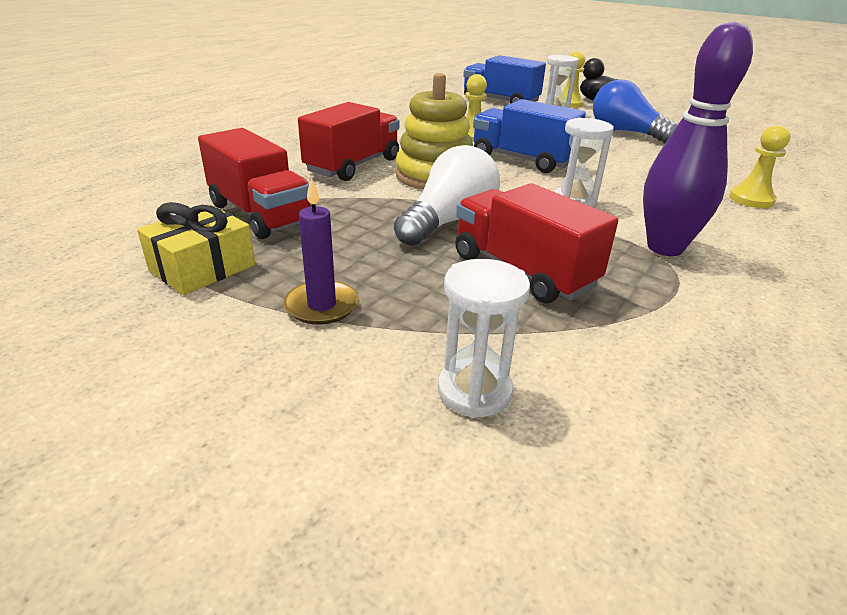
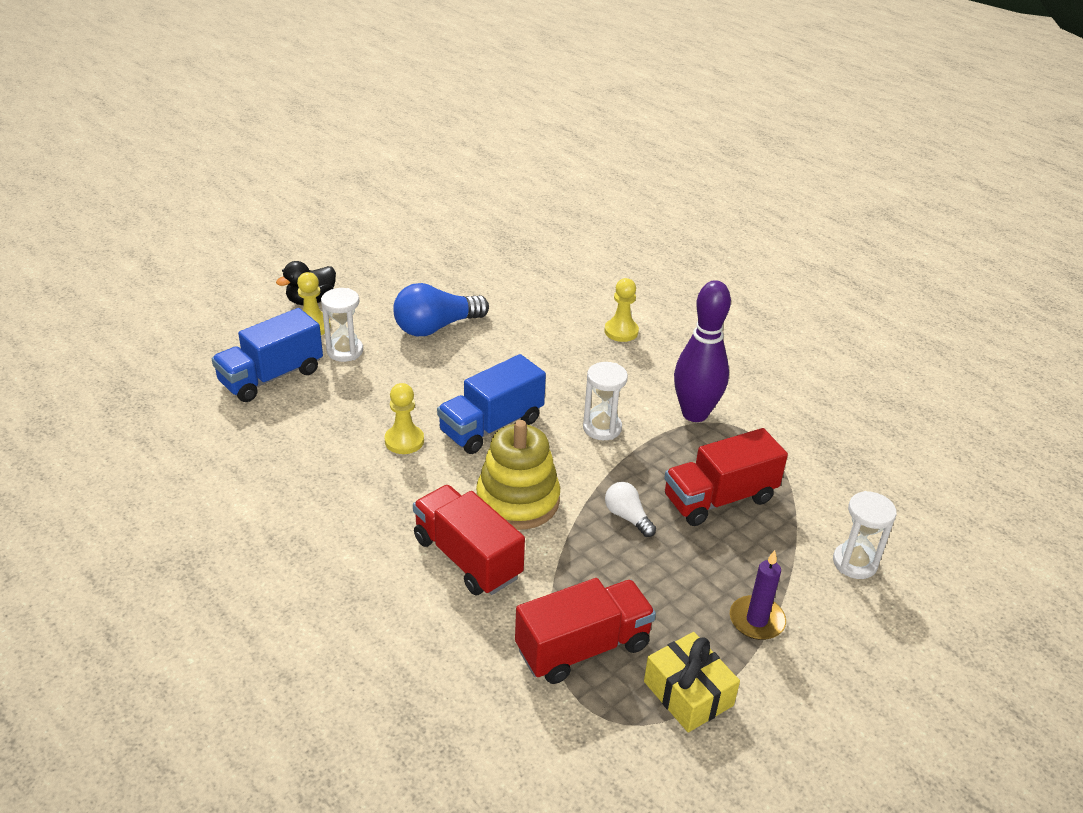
camera: 75 degrees left, 5 degrees up
(449, 222) = (627, 517): white light bulb -> white light bulb, size x0.53

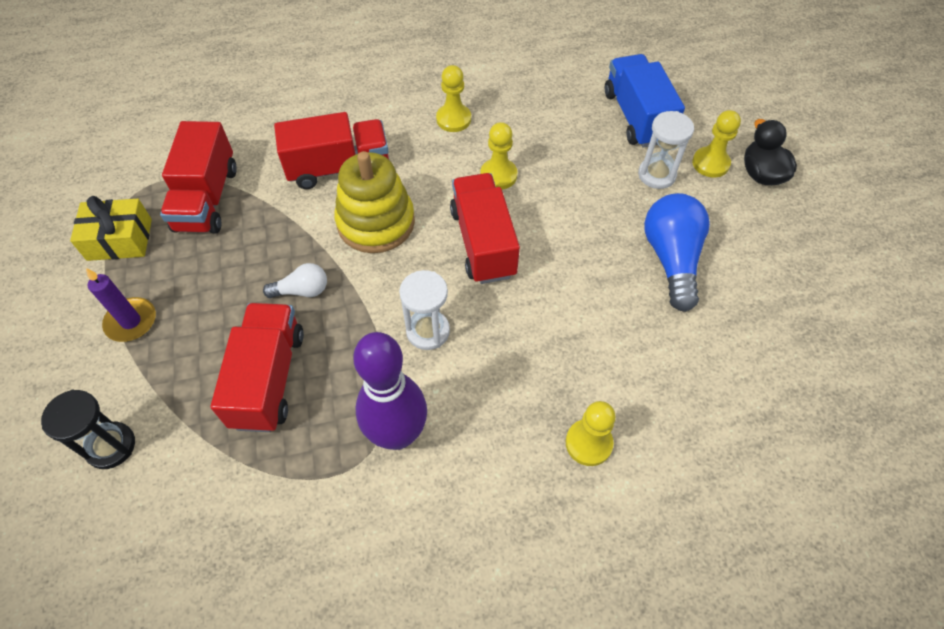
camera: 120 degrees right, 20 degrees up
(341, 497) = (453, 119): none -> yellow pawn
(491, 426) = (483, 242): blue truck -> red truck
(854, 563) = (111, 446): white hourglass -> black hourglass

